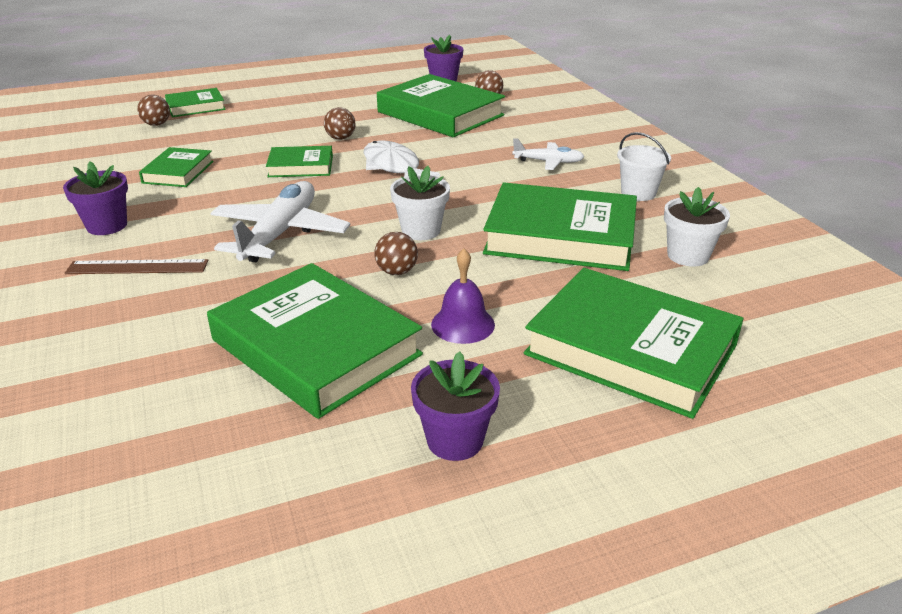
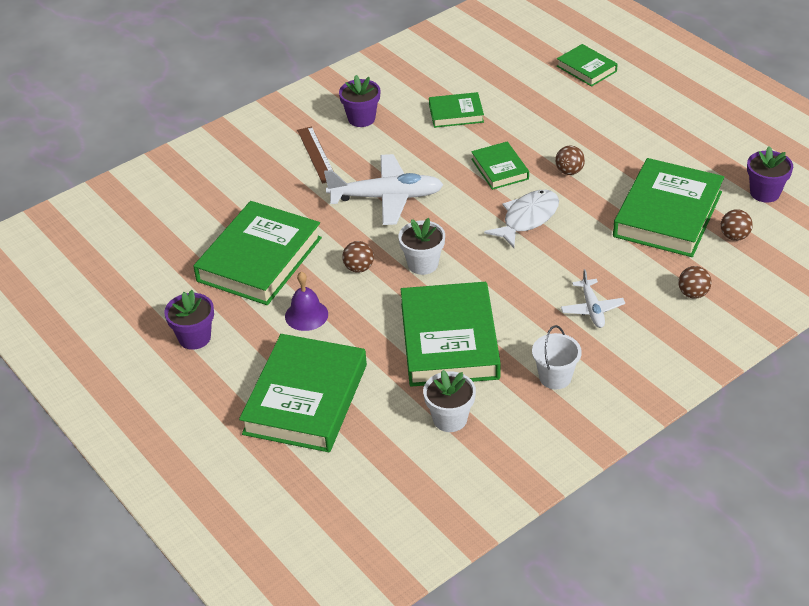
camera: 75 degrees right, 10 degrees up
(157, 124) = (536, 65): brown ball -> brown ball (693, 294)

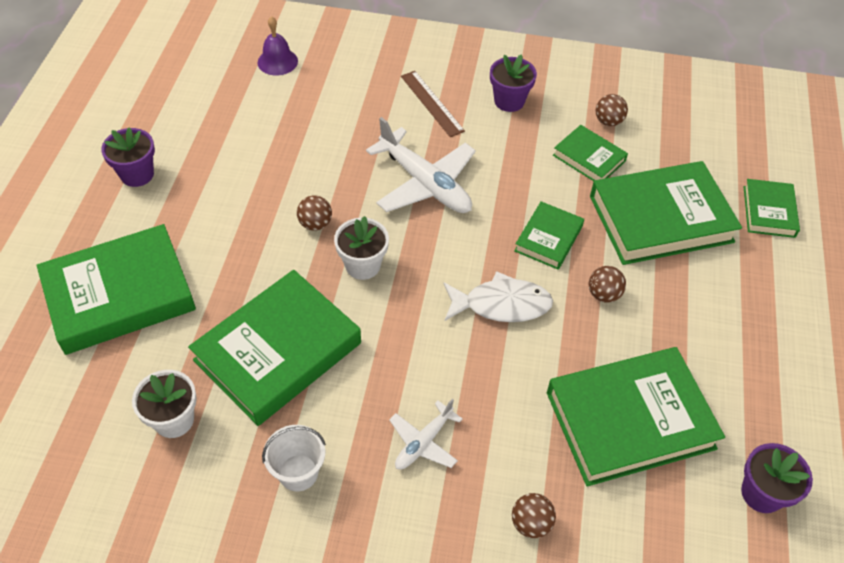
camera: 45 degrees right, 10 degrees up
(259, 259) = (266, 153): green book -> green book (660, 219)
(306, 315) = (224, 227): purple bell -> purple bell (277, 61)
(316, 154) = (431, 103): brown ruler -> brown ruler turned 60 degrees counterclockwise
(734, 236) = (660, 507): brown ball -> brown ball (608, 121)

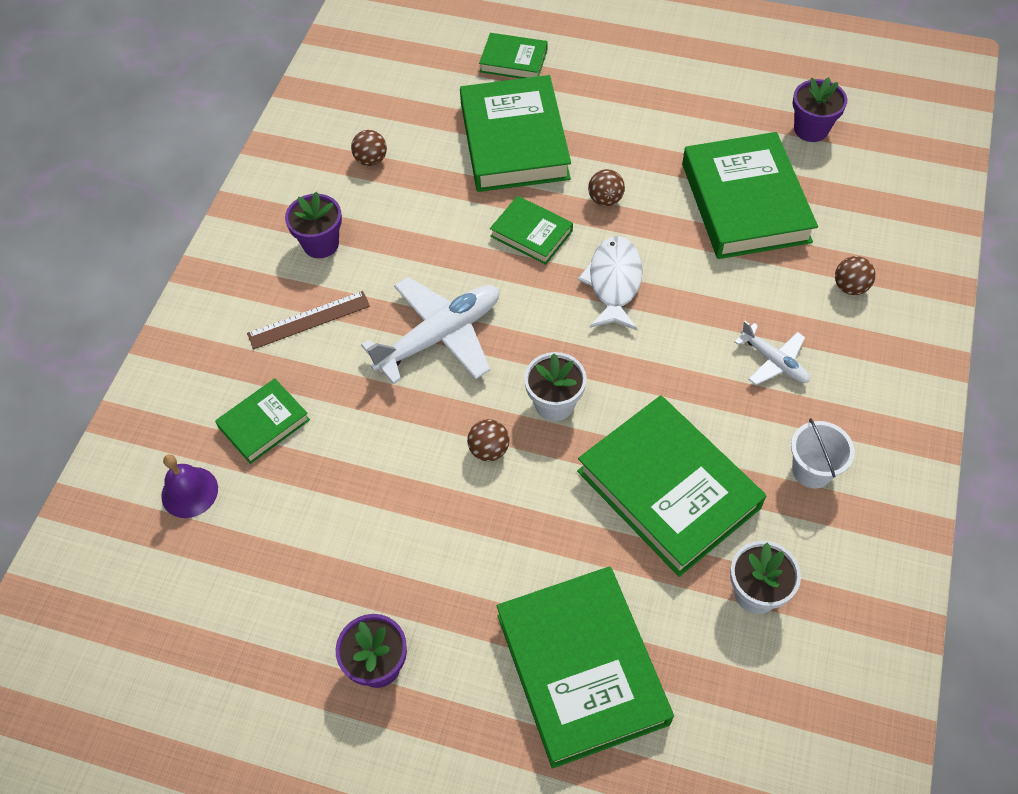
camera: 80 degrees left, 5 degrees up
(589, 158) = (423, 184): green book -> green book (264, 424)

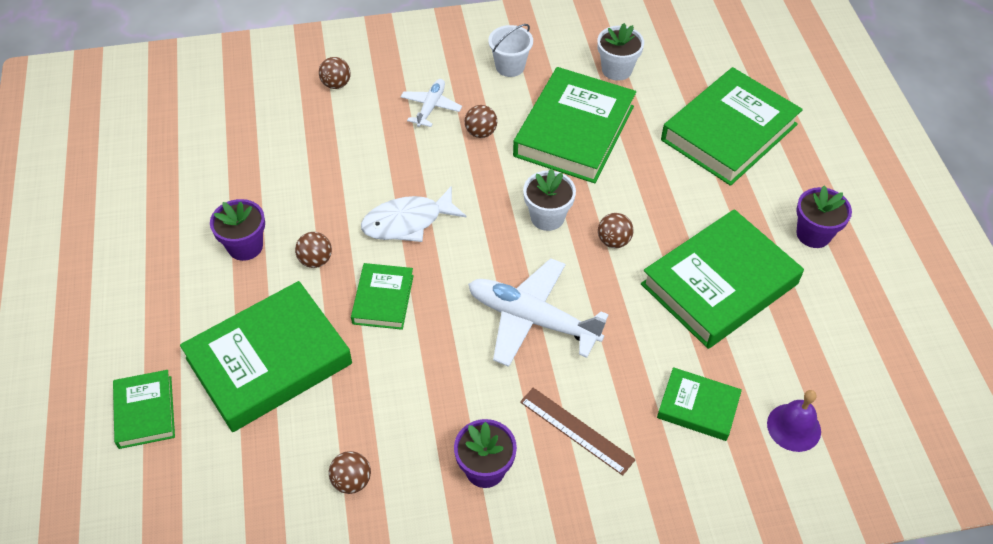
camera: 120 degrees left, 5 degrees down
(710, 393) = (481, 132): none -> brown ball
(745, 202) = (275, 166): green book -> green book (719, 284)
(811, 129) = (165, 147): purple flower pot -> purple flower pot (245, 246)

